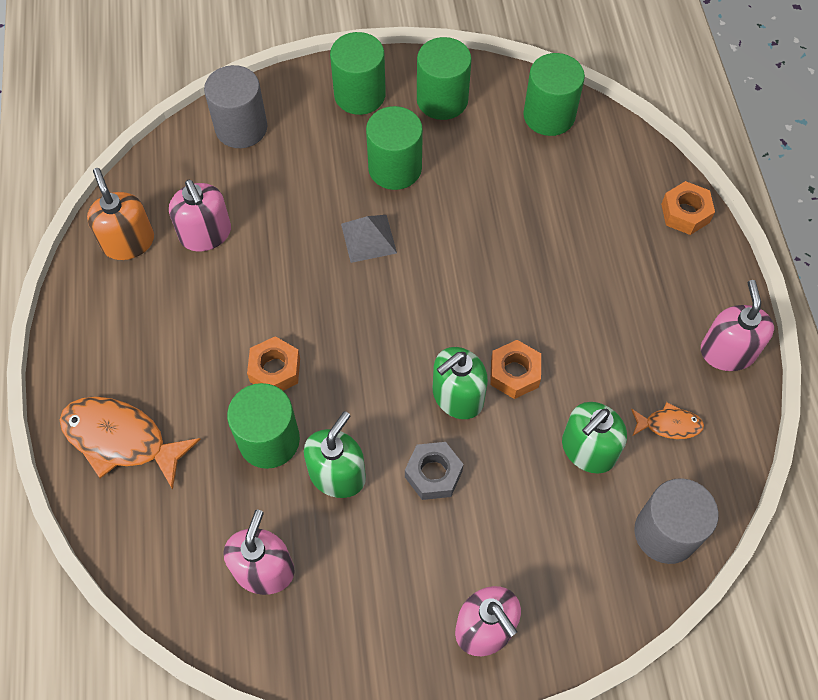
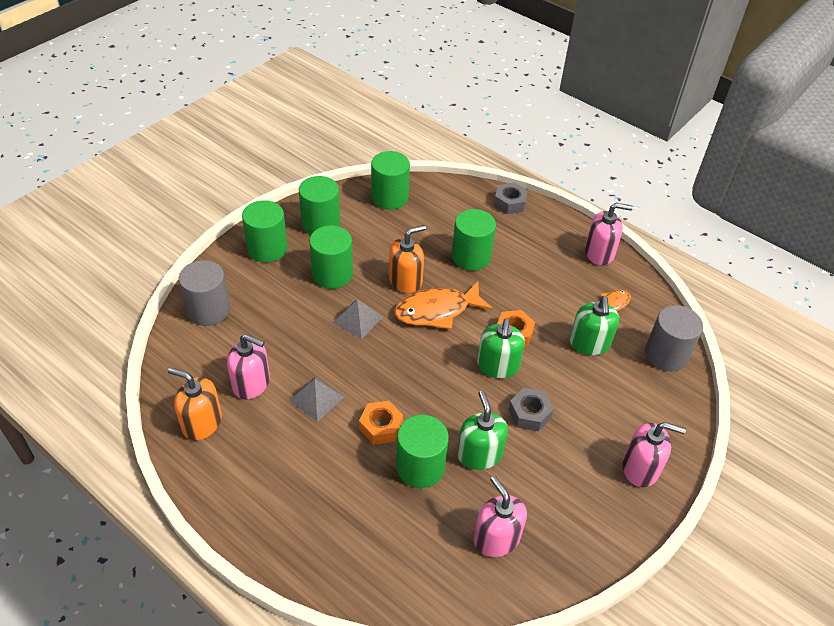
camera: 45 degrees left, 15 degrees down
(121, 439) = (327, 539): orange fish -> orange fish (437, 311)
(246, 294) = (316, 398): none -> grey pyramid
(462, 228) = (405, 280): none -> orange soap dispenser
(565, 249) = (471, 257): none -> green cylinder
(685, 213) = (509, 203): orange nut -> grey nut
(727, 352) = (599, 253): pink soap dispenser -> pink soap dispenser turned 135 degrees clockwise

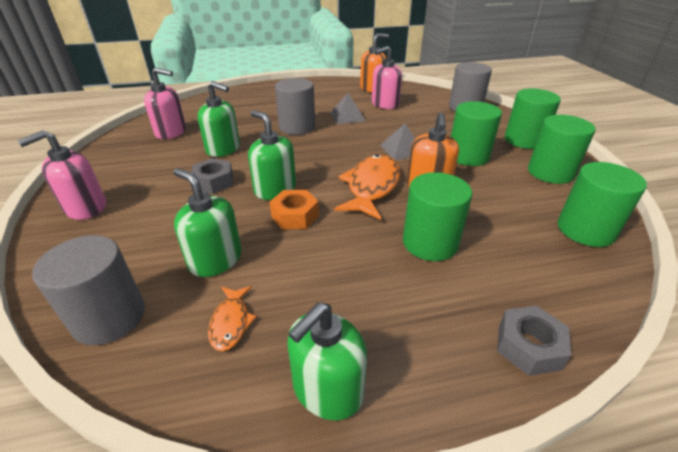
camera: 130 degrees right, 10 degrees down
(381, 427) = (297, 127): orange nut -> grey cylinder
(420, 467) = (251, 128): green cylinder -> none
(599, 253) = (327, 389): pink soap dispenser -> green soap dispenser

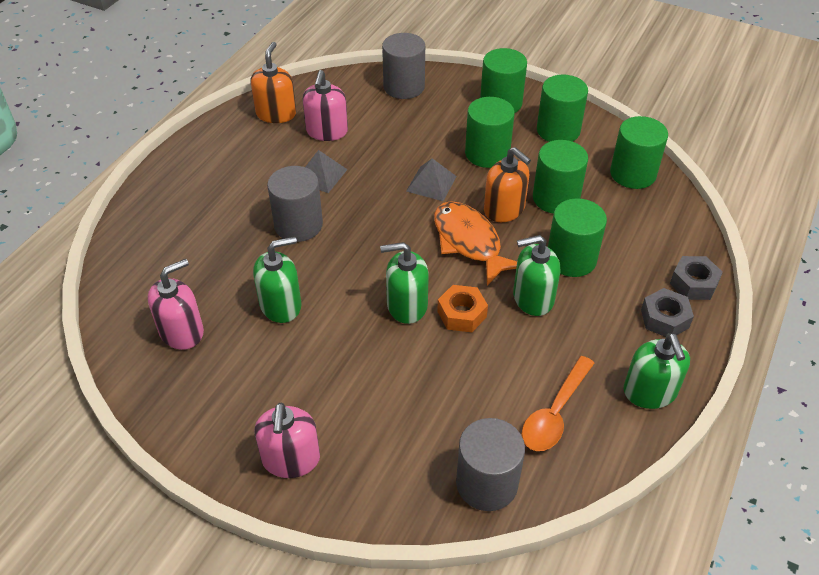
camera: 50 degrees left, 10 degrees up
(214, 182) = (345, 342): grey nut -> grey nut (664, 319)
(215, 260) = (474, 392): green soap dispenser -> green soap dispenser (533, 298)
(231, 322) = (555, 413): orange fish -> orange spoon
(481, 203) = (556, 198): none -> green cylinder

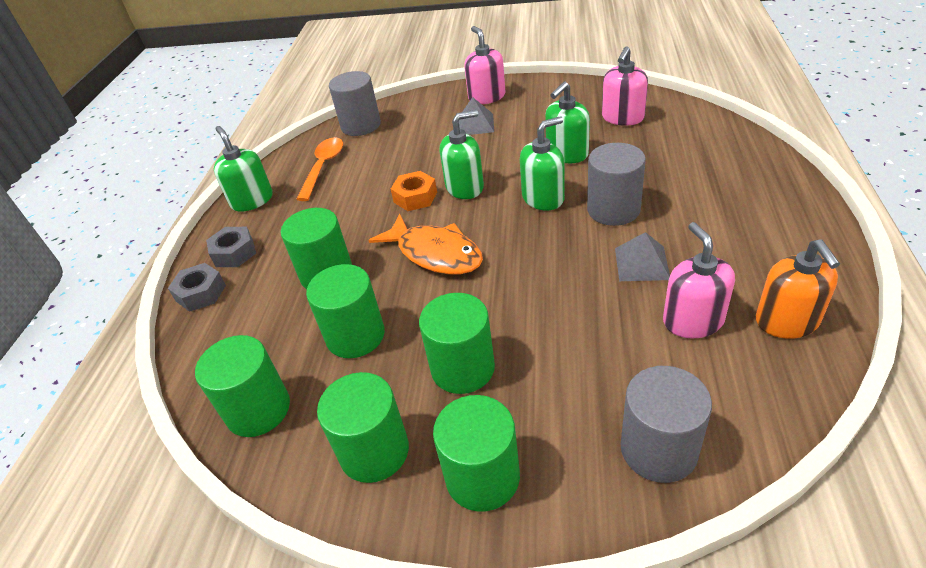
camera: 165 degrees right, 5 degrees down
(431, 183) = (510, 300): grey pyramid -> grey pyramid (475, 124)
(504, 209) = (412, 300): orange soap dispenser -> none
(533, 298) = (357, 228): green soap dispenser -> green soap dispenser (543, 198)

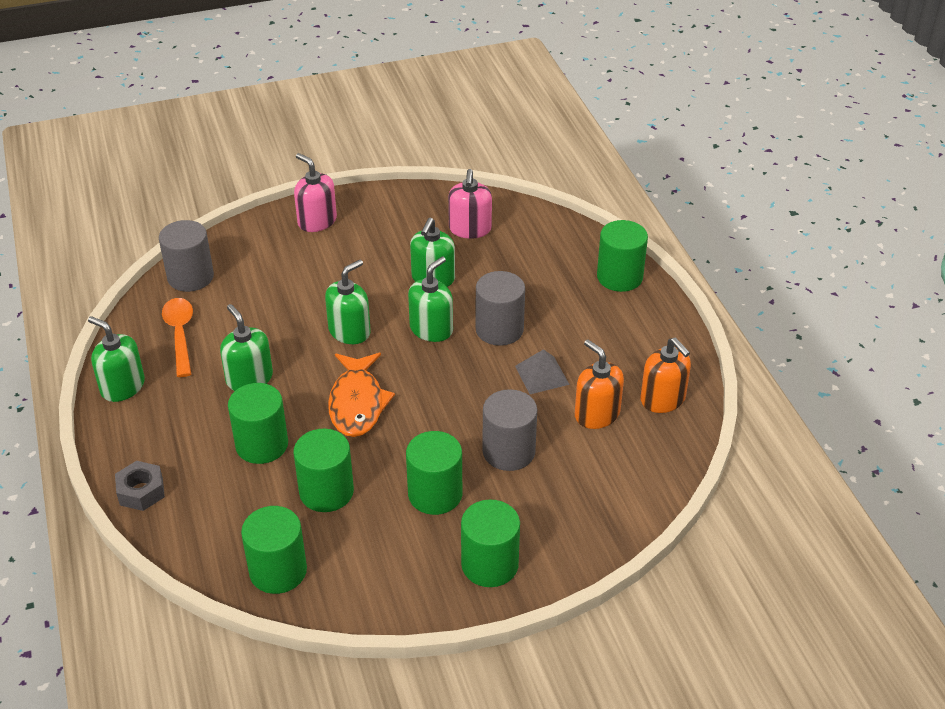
camera: 30 degrees left, 0 degrees up
(234, 253) = (146, 445): grey nut -> none
(354, 212) = (249, 378): none -> green soap dispenser
(374, 451) = (398, 572): green cylinder -> green cylinder (619, 277)
(415, 197) = (304, 351): orange nut -> none
(435, 253) = (357, 403): orange fish -> orange fish turned 75 degrees clockwise
(475, 124) = (322, 257): grey pyramid -> none
(658, 449) = (603, 512): grey cylinder -> grey cylinder (508, 451)
(692, 320) = (597, 414): pink soap dispenser -> orange soap dispenser

